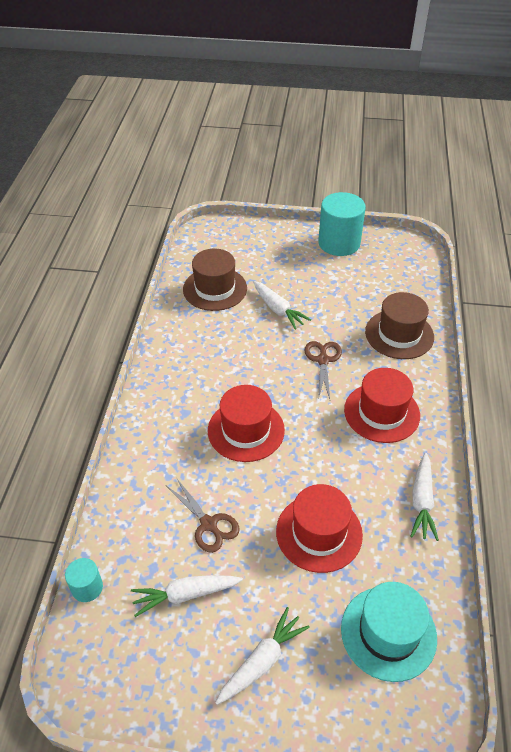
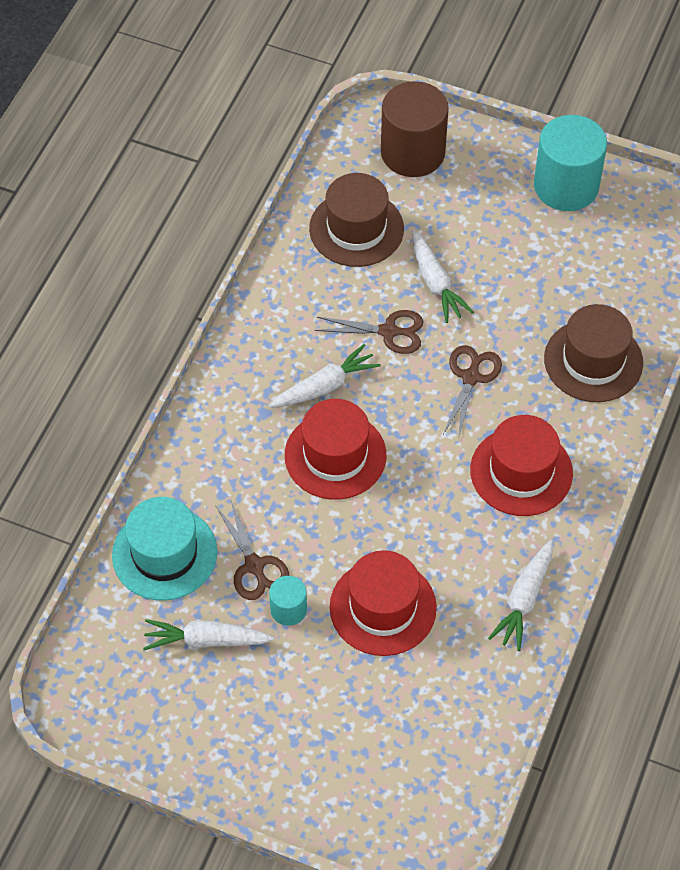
camera: 15 degrees right, 10 degrees up
(87, 587) = (98, 605): turquoise cylinder -> turquoise cylinder (288, 609)
(237, 242) = (412, 152): none -> brown cylinder
(257, 343) = (389, 331): none -> brown scissors
(262, 661) = (271, 731): white carrot -> white carrot (325, 386)
(388, 633) = (421, 737): turquoise hat -> turquoise hat (164, 553)

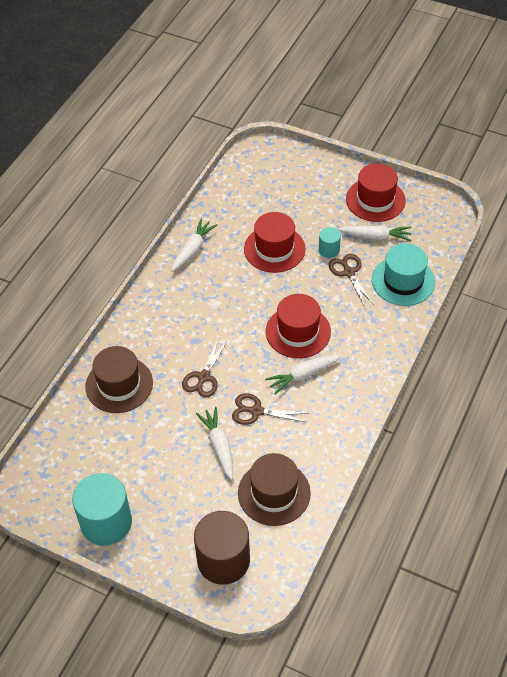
camera: 175 degrees left, 5 degrees down
(521, 471) = (181, 317): red hat -> red hat (375, 200)

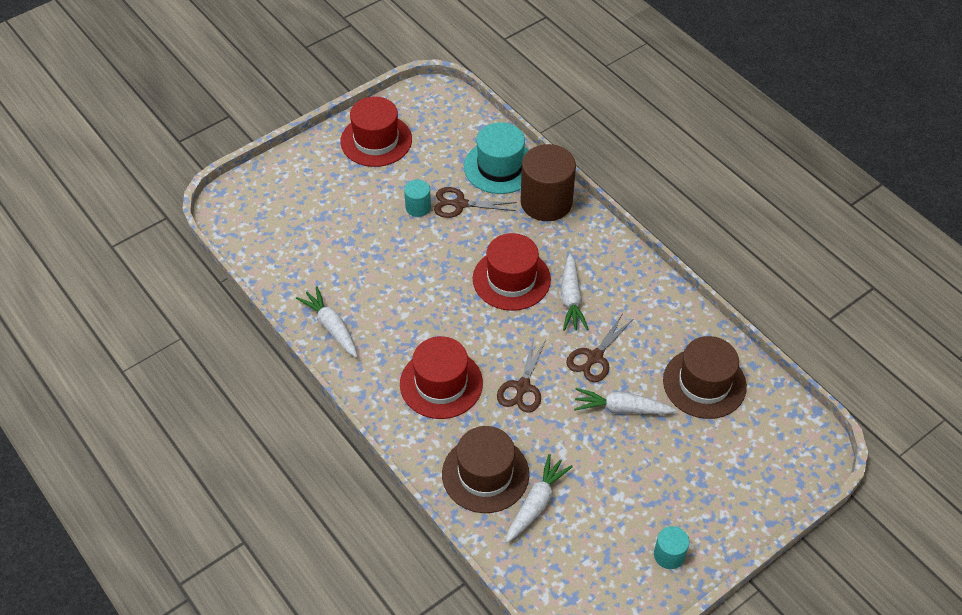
camera: 65 degrees left, 0 degrees up
(106, 522) = (669, 555): turquoise cylinder -> turquoise cylinder, size x0.49
(204, 377) = (522, 387): brown scissors -> brown scissors turned 60 degrees clockwise
(223, 560) = (765, 460): brown cylinder -> brown cylinder (546, 202)
(274, 249) = (383, 252): red hat -> red hat (441, 383)
(376, 237) = (427, 162): white carrot -> white carrot (536, 503)

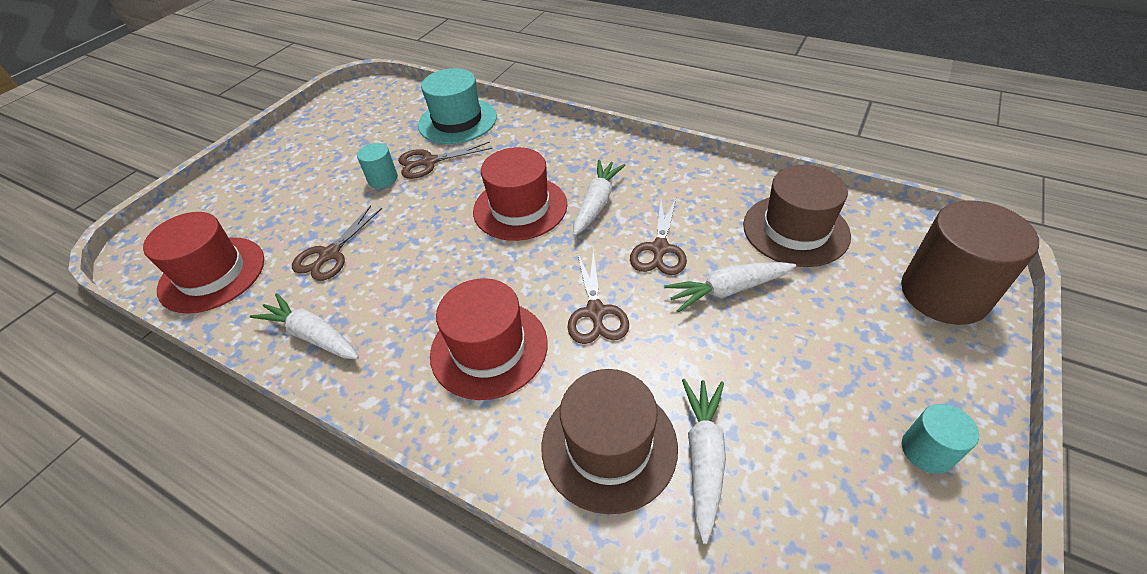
camera: 20 degrees left, 5 degrees down
(359, 265) = (330, 254): none -> brown scissors
(376, 140) = (314, 139): red hat -> red hat (212, 274)
(546, 202) = (520, 133): brown cylinder -> brown cylinder (944, 293)
(571, 299) = (597, 203): white carrot -> white carrot turned 135 degrees counterclockwise

